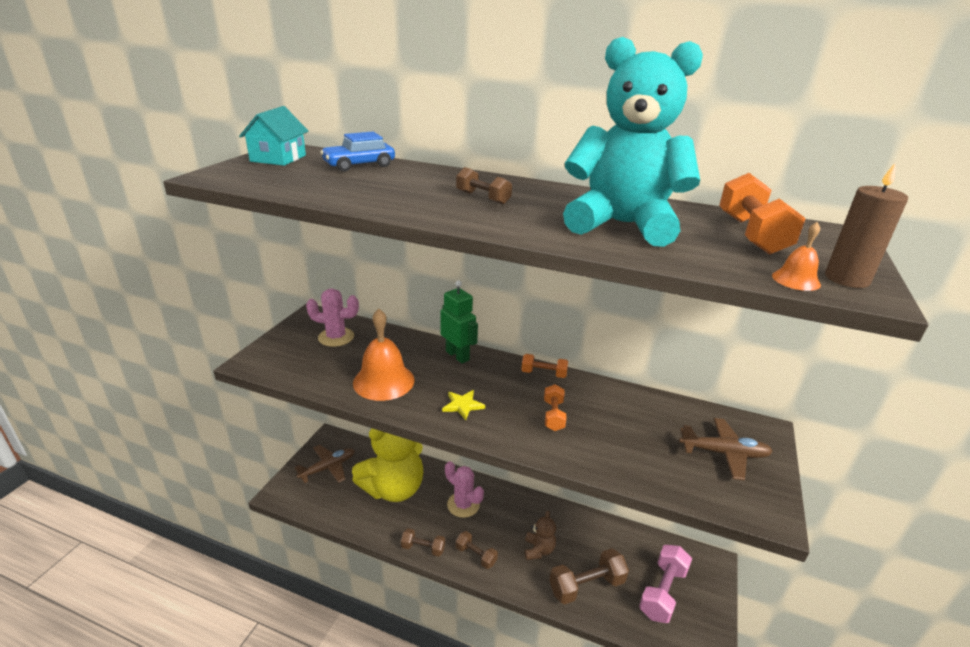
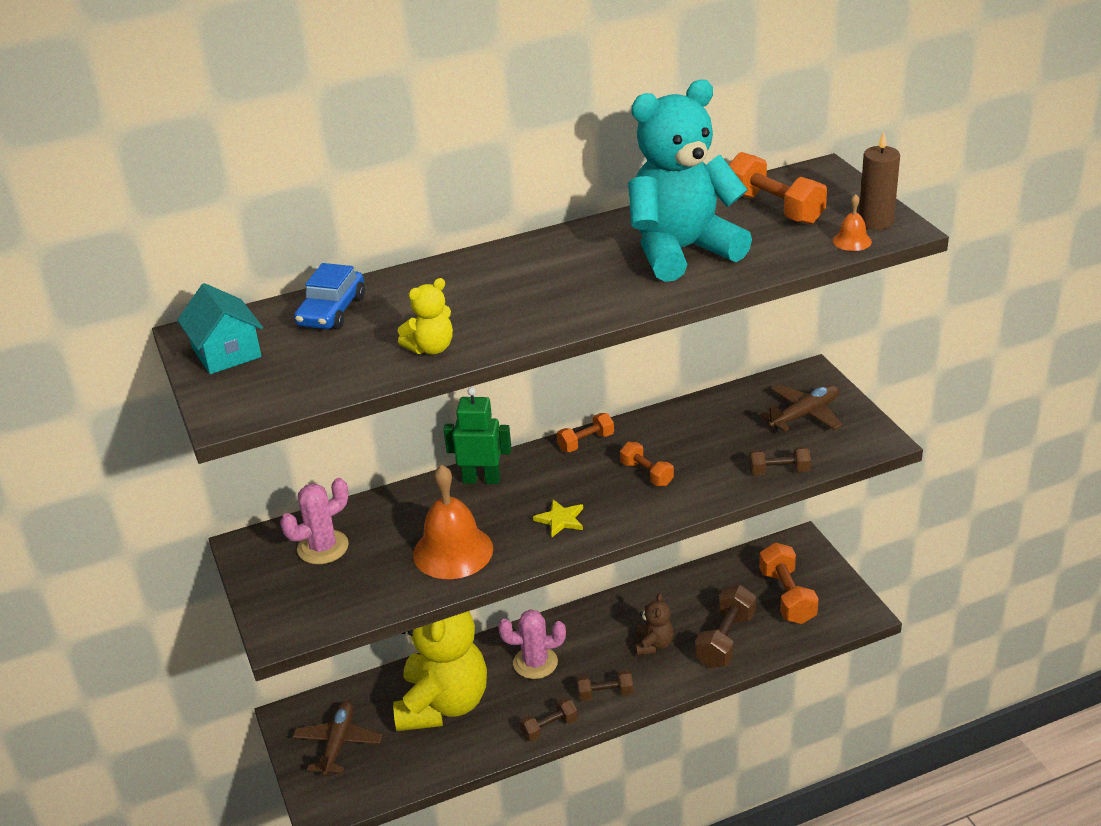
camera: 40 degrees left, 5 degrees up
(358, 197) = (431, 348): none -> yellow teddy bear
(483, 198) = (531, 285): brown dumbbell -> brown dumbbell (779, 471)
(538, 550) = (653, 645): brown teddy bear -> brown teddy bear turned 45 degrees clockwise
(662, 592) = (787, 596): pink dumbbell -> orange dumbbell

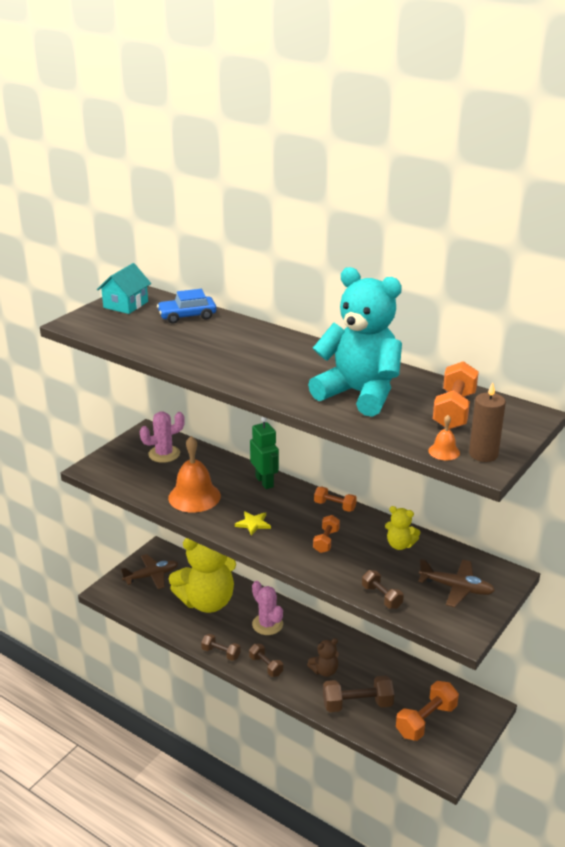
camera: 55 degrees right, 5 degrees down
(323, 547) = (164, 454): pink cactus -> pink cactus turned 45 degrees counterclockwise
(431, 348) = (175, 352): yellow teddy bear -> yellow teddy bear (400, 545)

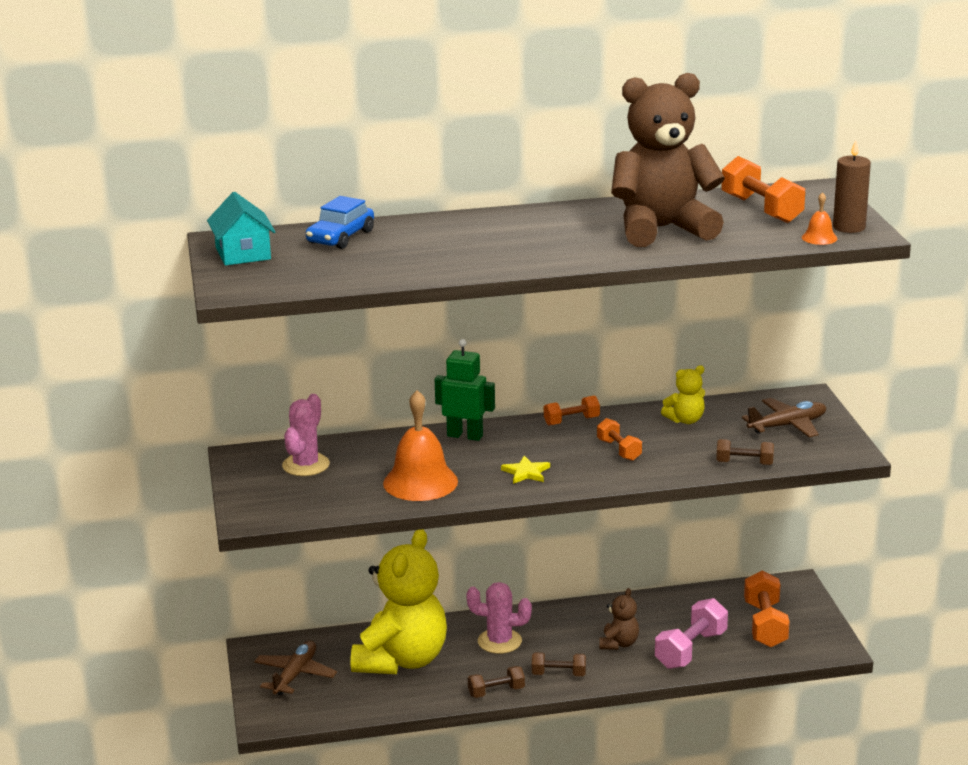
camera: 45 degrees left, 5 degrees down
(357, 704) = (690, 650): brown dumbbell -> pink dumbbell
(359, 394) = (662, 229): turquoise teddy bear -> brown teddy bear

